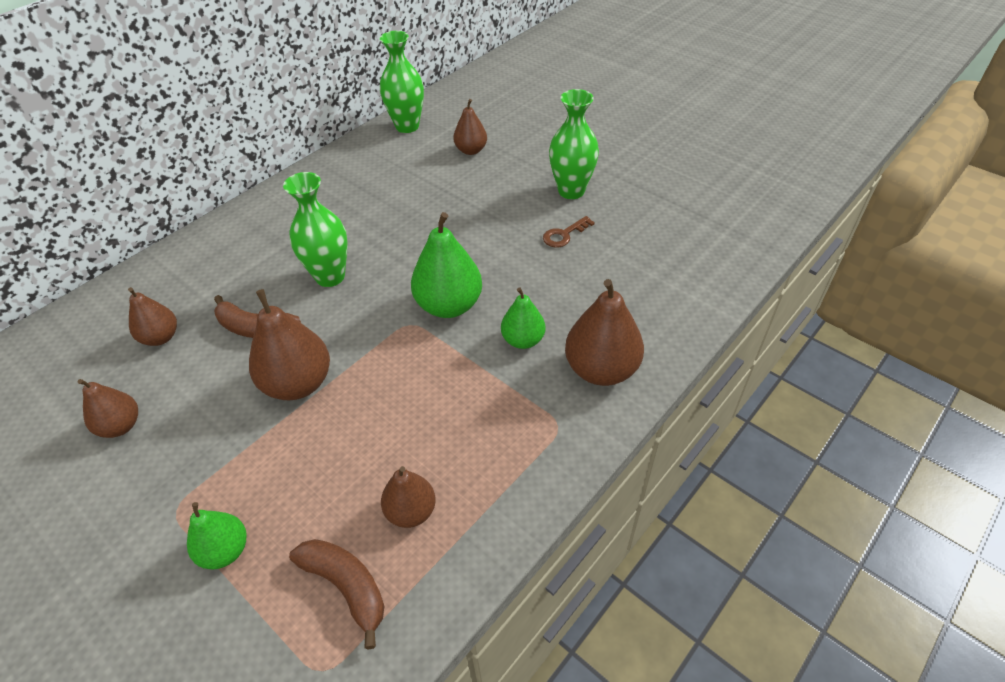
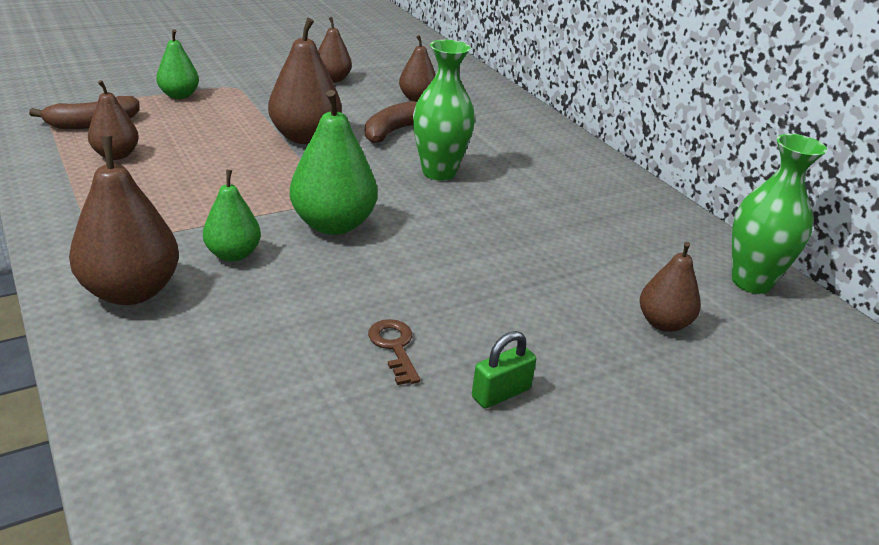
camera: 105 degrees right, 15 degrees down
(571, 191) = (501, 393): green vase -> green padlock

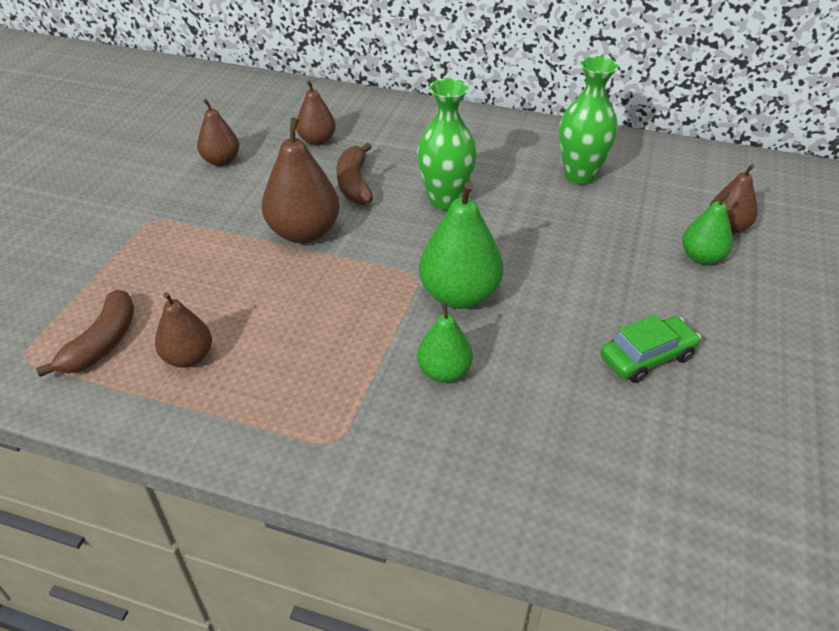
camera: 40 degrees left, 10 degrees up
(131, 291) = (438, 459): brown pear -> none
(179, 95) = (122, 260): green pear -> green pear (701, 257)
(394, 347) = (647, 357): brown key -> green car
(501, 393) = (738, 340): green padlock -> none
(751, 282) = (718, 166): green vase -> green vase (580, 176)

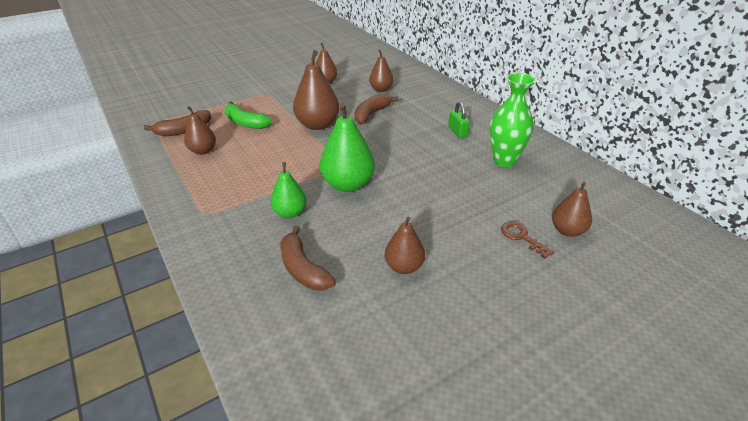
camera: 40 degrees right, 5 degrees down
(189, 280) = (245, 123): none -> green banana
(445, 201) = (405, 140): green vase -> none
(488, 161) = (457, 132): none -> green padlock
(556, 429) = (303, 269): none -> brown banana
(647, 357) = (404, 267): green car -> brown pear
(701, 257) = (522, 237): green pear -> brown key

